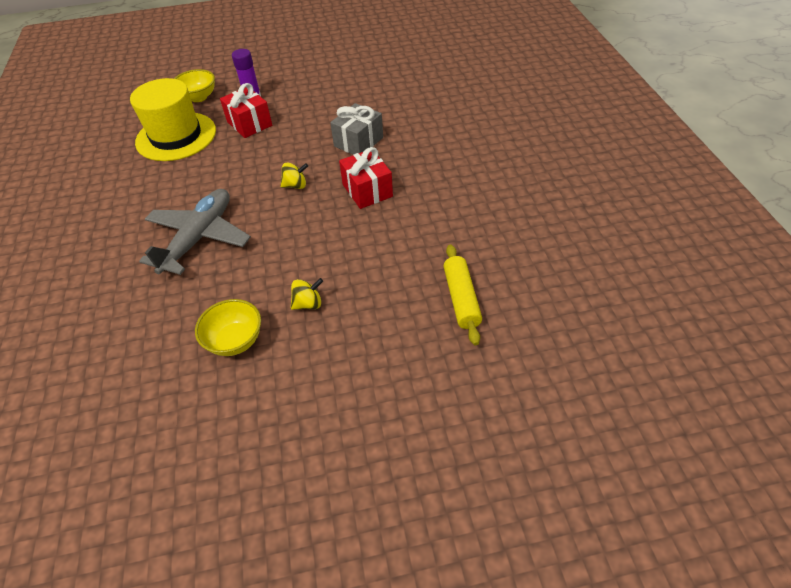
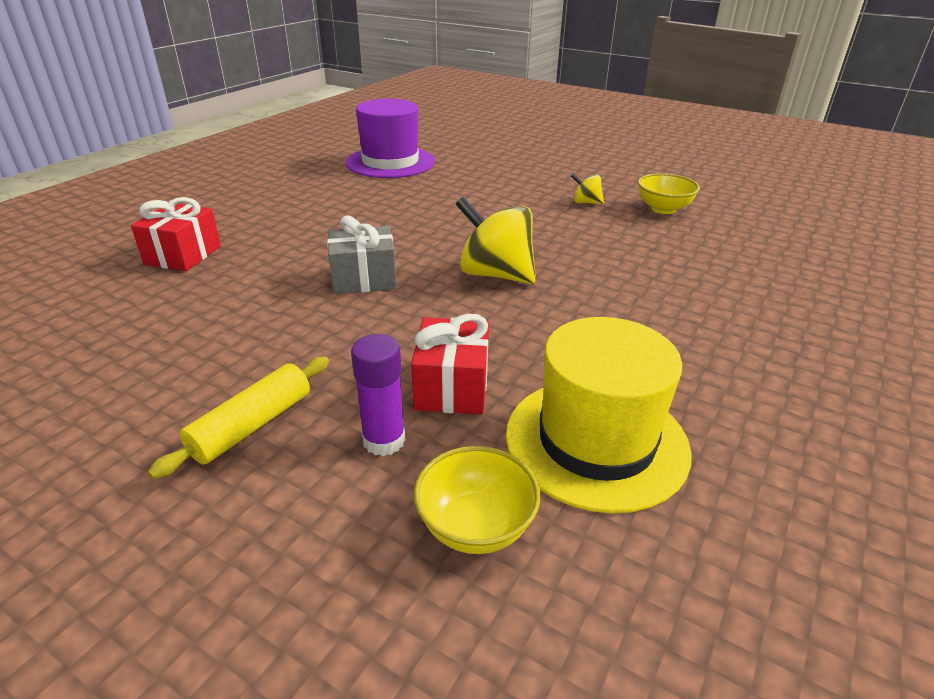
camera: 140 degrees left, 15 degrees down
(199, 238) = (651, 280): grey plane -> none
(296, 185) = (495, 274): yellow spinning top -> yellow spinning top, size x2.03
(367, 190) = (435, 237): red gift -> red gift (183, 255)
(461, 298) = (477, 167): yellow rolling pin -> yellow rolling pin (252, 425)
(537, 250) = (390, 162): none -> purple hat

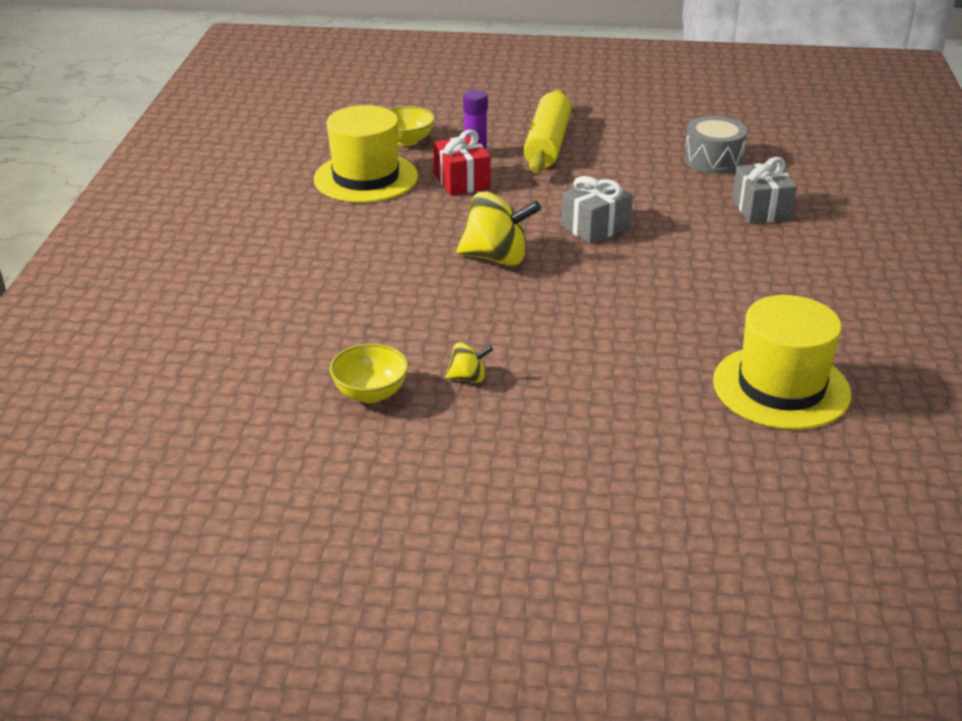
camera: 155 degrees right, 0 degrees up
(104, 323) = (713, 160): none -> grey drum
(183, 255) = (761, 209): red gift -> grey gift
(252, 425) = (547, 144): yellow rolling pin -> yellow rolling pin, size x1.54
(390, 162) = (781, 387): purple hat -> yellow hat

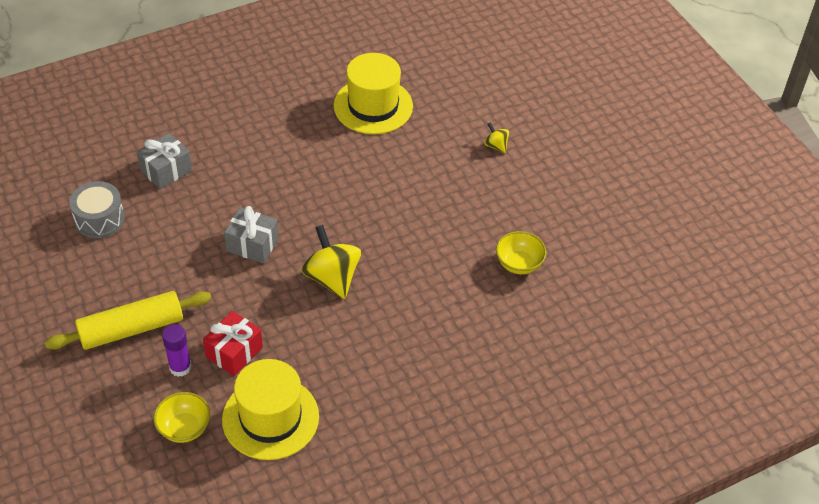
camera: 125 degrees left, 15 degrees up
(468, 378) = (469, 230): yellow spinning top -> yellow spinning top (496, 146)

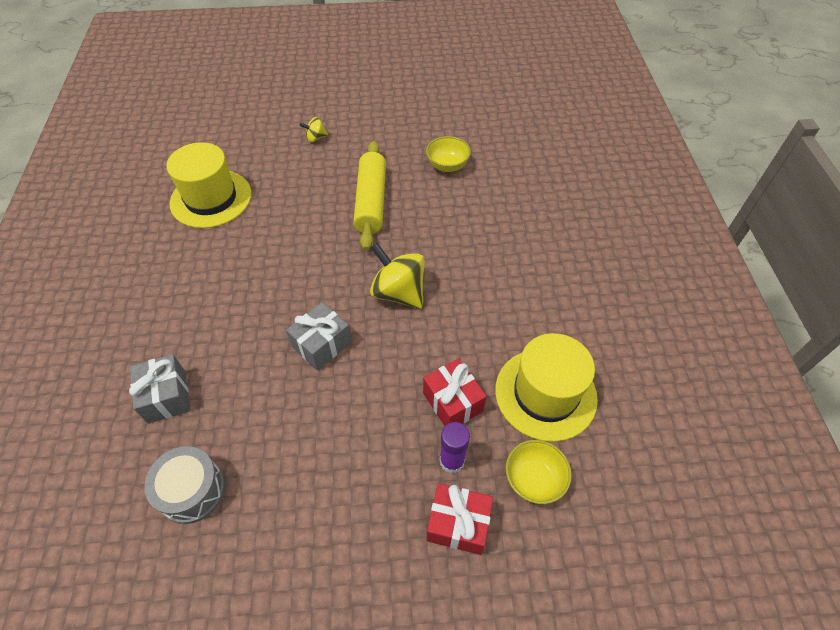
camera: 65 degrees left, 5 degrees up
(129, 387) = (458, 524): none -> red gift
(131, 329) = (377, 499): yellow rolling pin -> yellow rolling pin (371, 202)
(332, 278) = (398, 292): yellow spinning top -> yellow spinning top turned 45 degrees clockwise

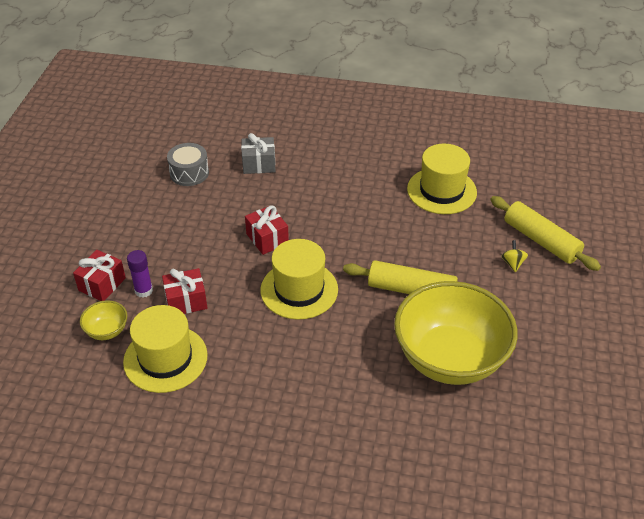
camera: 105 degrees right, 10 degrees down
(280, 123) = (541, 241): none -> yellow rolling pin
(322, 345) = (267, 239): grey gift -> red gift
(398, 292) = (299, 290): yellow spinning top -> yellow hat
(447, 166) = (450, 358): yellow bowl -> yellow bowl, size x2.47

